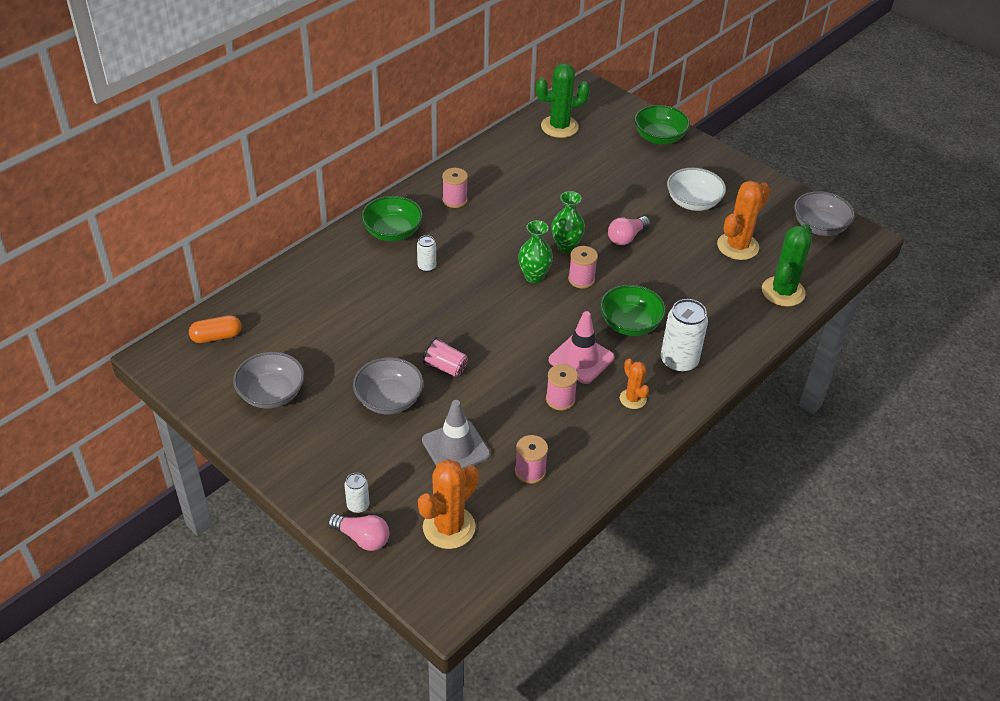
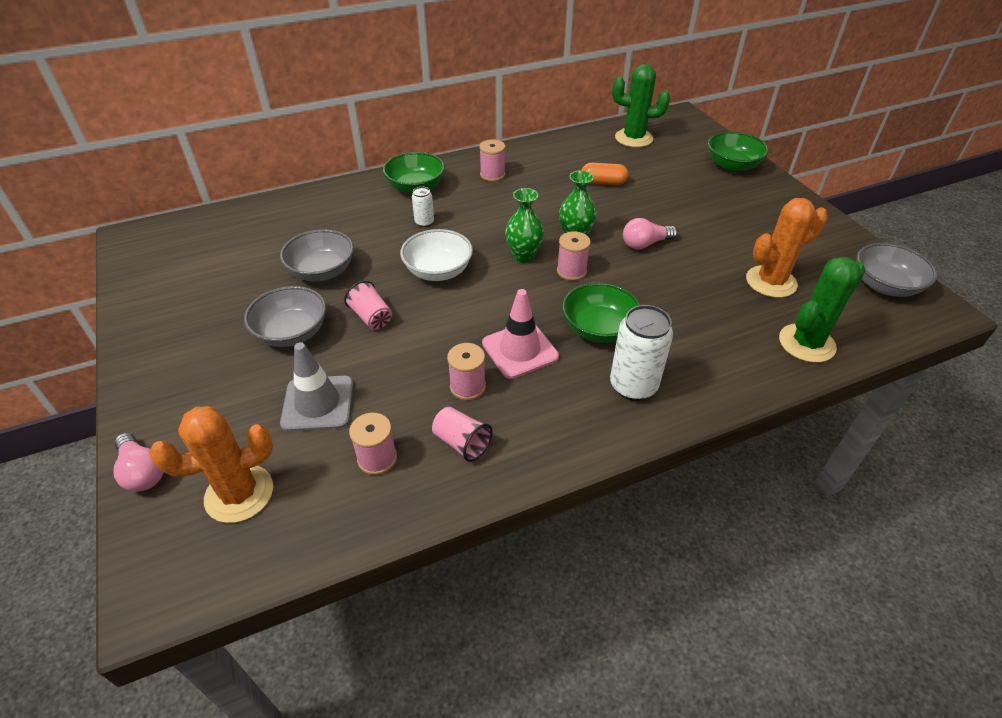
camera: 25 degrees right, 0 degrees up
(216, 337) = (193, 234): orange capsule -> orange capsule (603, 182)
(271, 394) = (192, 295): grey bowl -> grey bowl (322, 271)
(358, 505) = (170, 433): white can -> none
(583, 441) = (461, 443): none -> pink cup
(632, 399) = (552, 412): orange cactus -> none
(693, 202) = (739, 228): white bowl -> white bowl (438, 271)

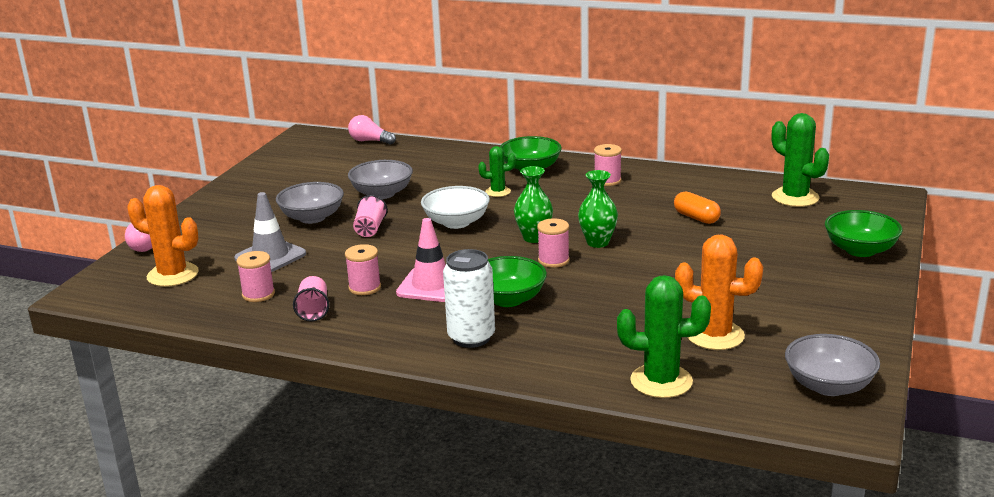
camera: 45 degrees right, 20 degrees down
(424, 222) = (498, 192): white can -> green cactus
(645, 244) = (650, 269): pink light bulb -> pink light bulb (370, 141)

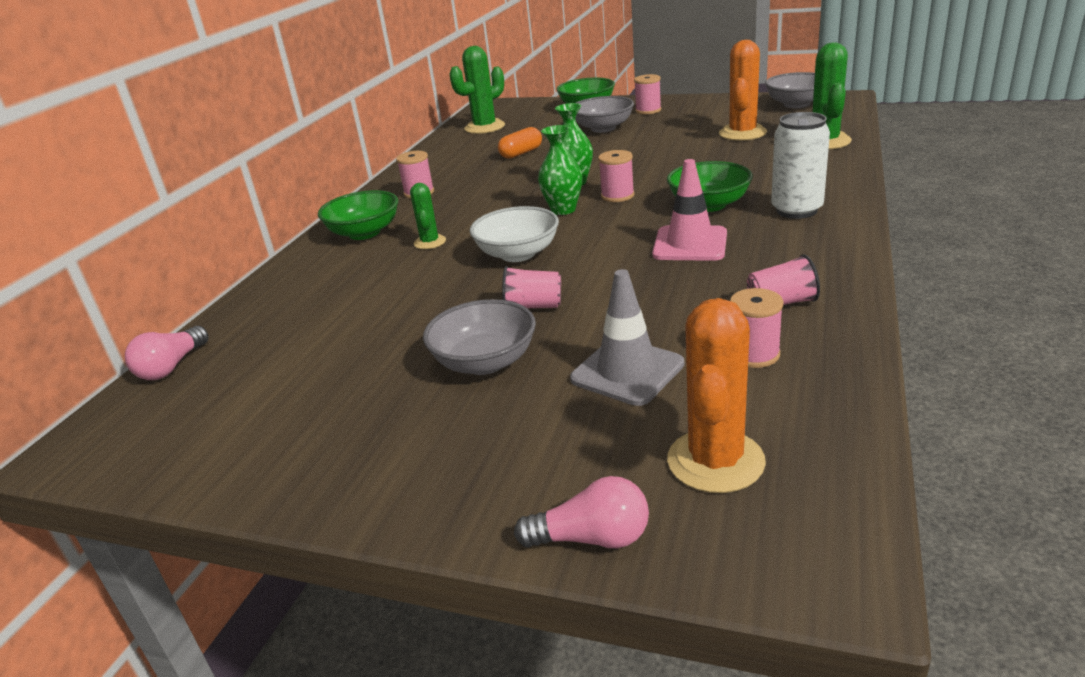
camera: 90 degrees left, 5 degrees up
(364, 287) = (707, 281): pink spool -> pink spool (648, 110)
(382, 194) = (408, 318): grey bowl -> grey bowl (603, 128)

